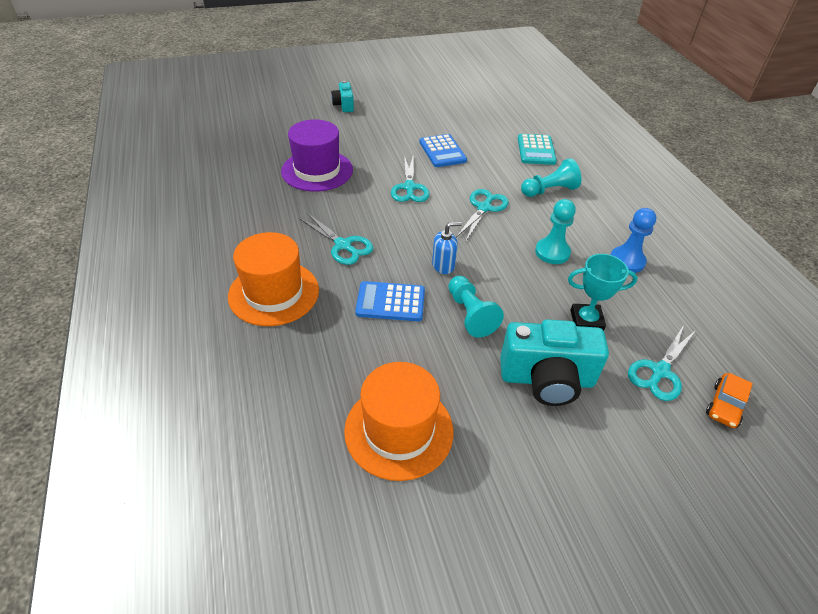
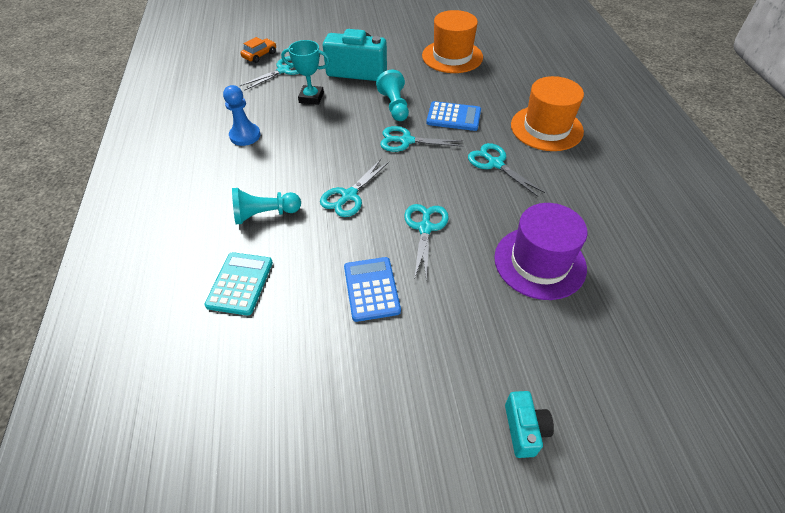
camera: 170 degrees left, 5 degrees up
(443, 265) = (406, 141): blue soap dispenser -> turquoise scissors
(552, 252) = (305, 146): turquoise pawn -> none

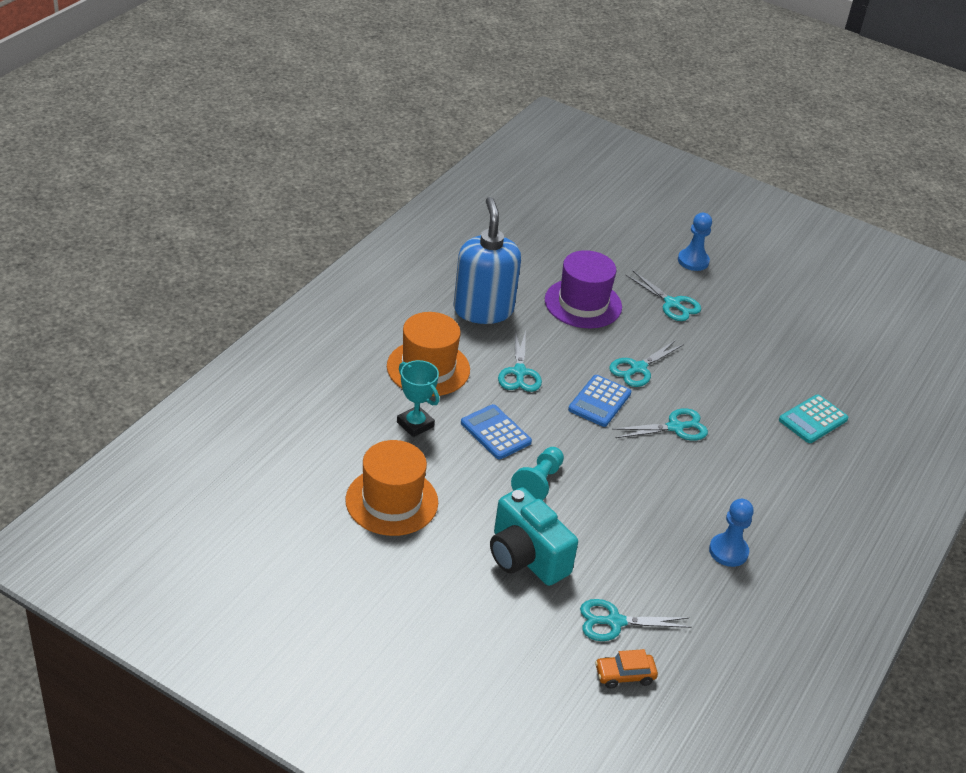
camera: 145 degrees left, 10 degrees down
(265, 214) = (760, 457): turquoise pawn -> none
(311, 98) = (617, 554): turquoise trophy -> turquoise trophy (415, 424)
(371, 289) = (717, 360): blue calculator -> blue calculator (599, 401)
(406, 141) = (571, 440): turquoise scissors -> turquoise scissors (672, 304)
(524, 429) = (693, 261): turquoise camera -> blue pawn
(589, 195) = (483, 310): none -> blue soap dispenser

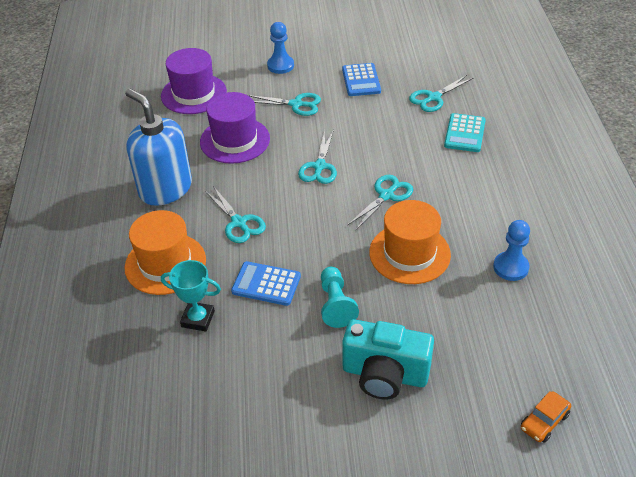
camera: 30 degrees left, 5 degrees up
(391, 501) = (239, 401): orange hat -> orange hat (409, 253)
(585, 243) = (194, 94): none -> purple hat
(599, 401) = (317, 209): blue calculator -> blue calculator (361, 80)
(614, 622) = (495, 381): turquoise scissors -> turquoise scissors (433, 98)

